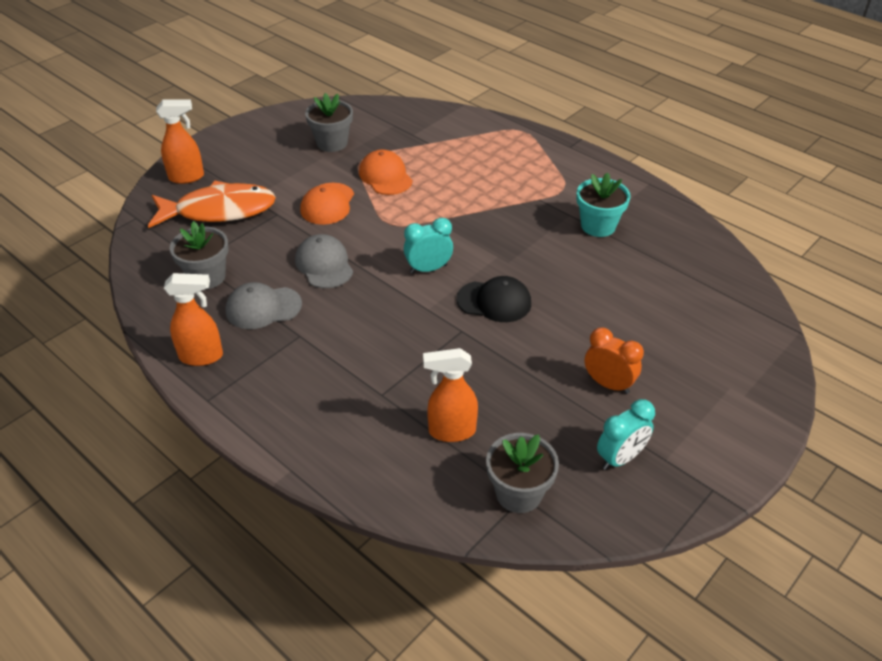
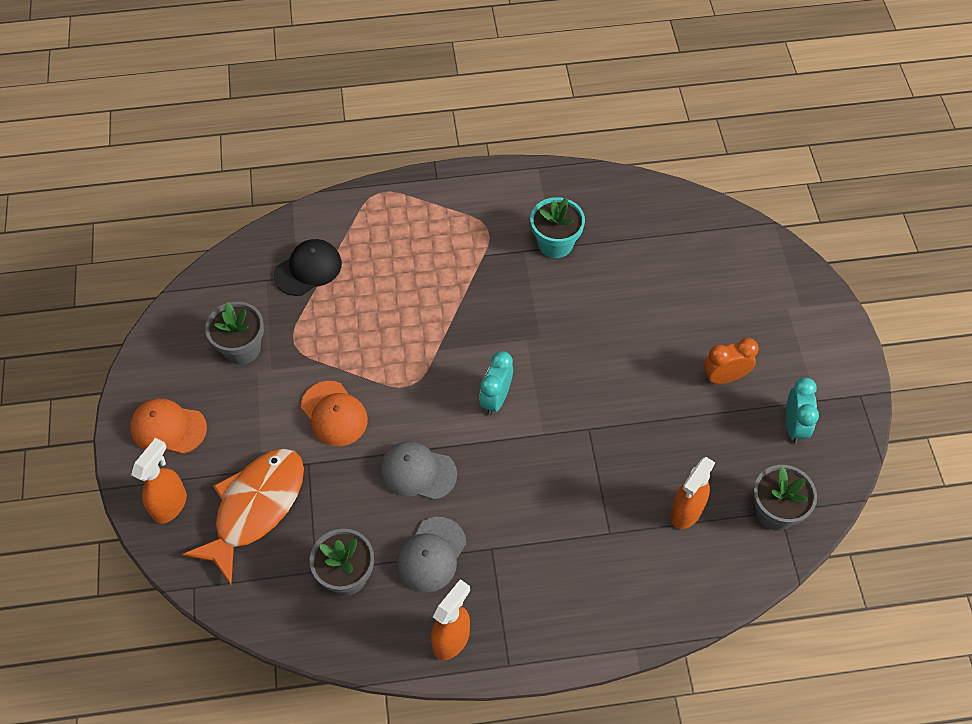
camera: 50 degrees left, 15 degrees up
(385, 176) = (339, 342): orange cap -> orange cap (168, 428)
(494, 301) = (576, 382): black cap -> black cap (308, 269)

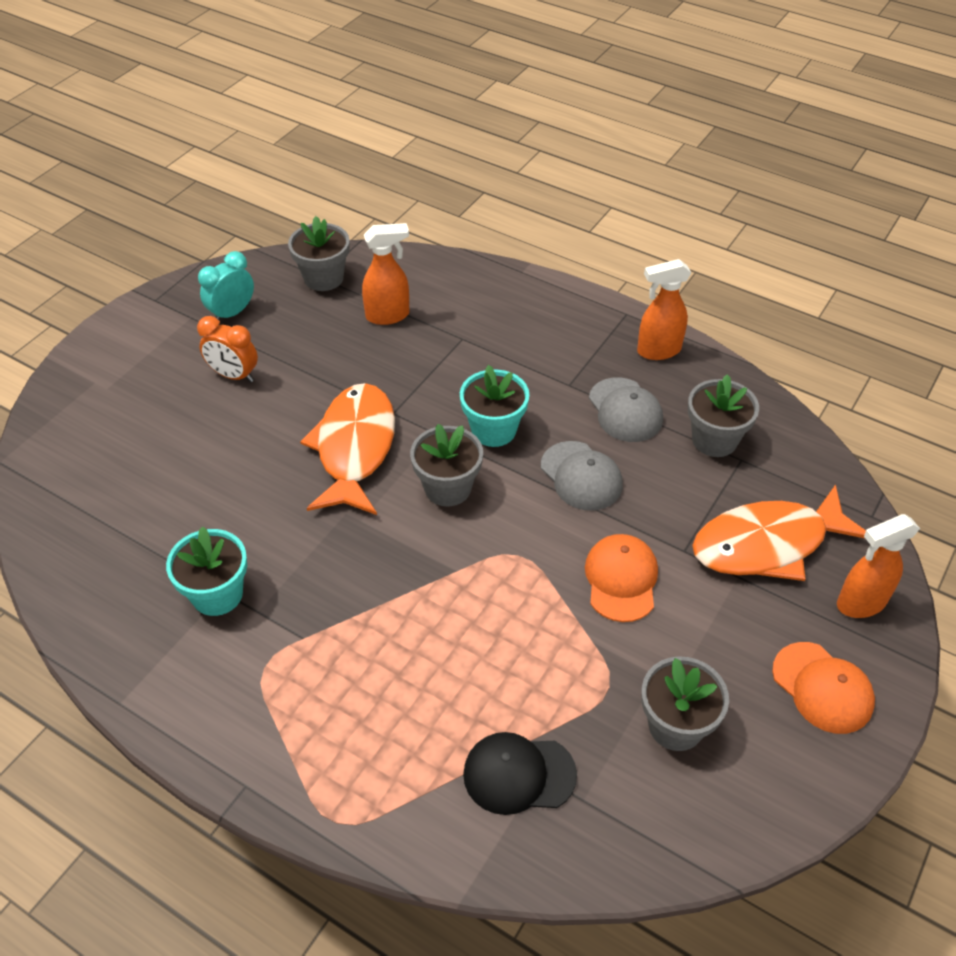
camera: 140 degrees left, 10 degrees down
(431, 555) = (625, 410): grey cap -> grey cap turned 90 degrees clockwise
(495, 399) = (447, 488): turquoise clock -> grey flower pot
(508, 465) = (493, 430): none -> turquoise flower pot
(583, 383) = (354, 448): none -> orange fish

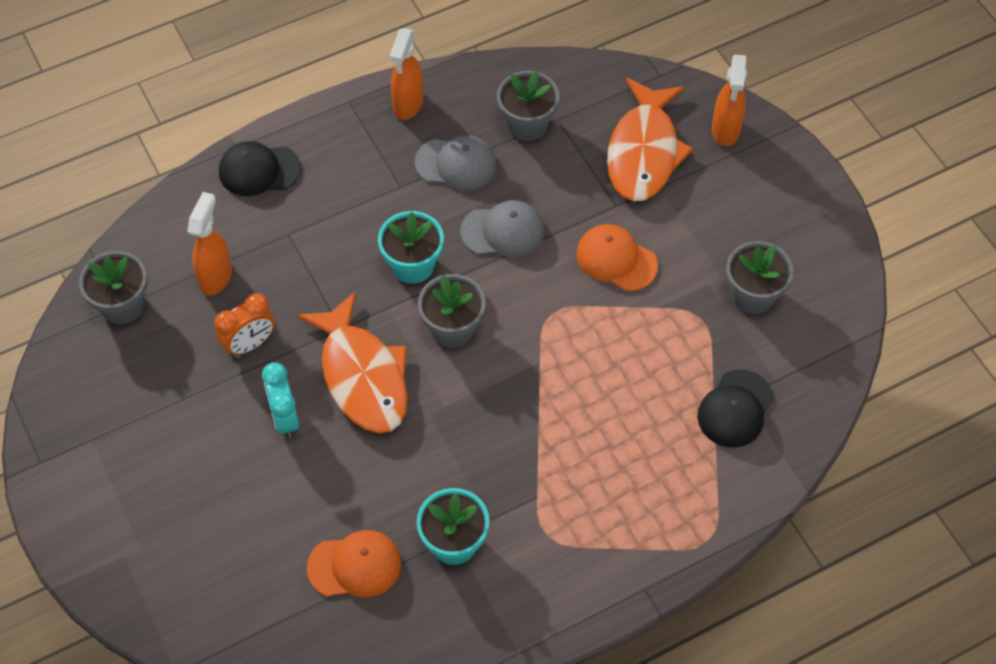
camera: 60 degrees left, 10 degrees up
(232, 313) = (113, 402): turquoise clock -> turquoise clock (285, 418)
(234, 375) = (203, 433): orange clock -> orange clock (249, 344)
(354, 448) = (362, 376): orange fish -> orange fish turned 150 degrees counterclockwise
(510, 293) = (259, 170): none -> black cap
(822, 688) = (775, 194): orange cap -> orange cap (355, 565)

